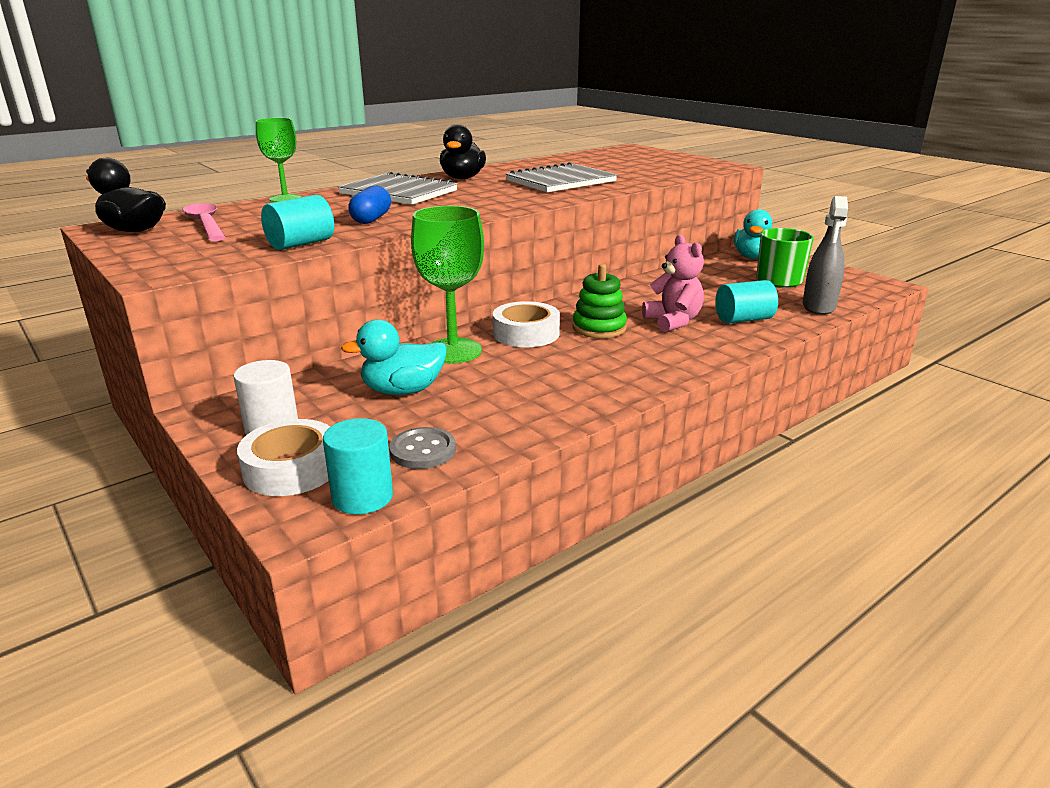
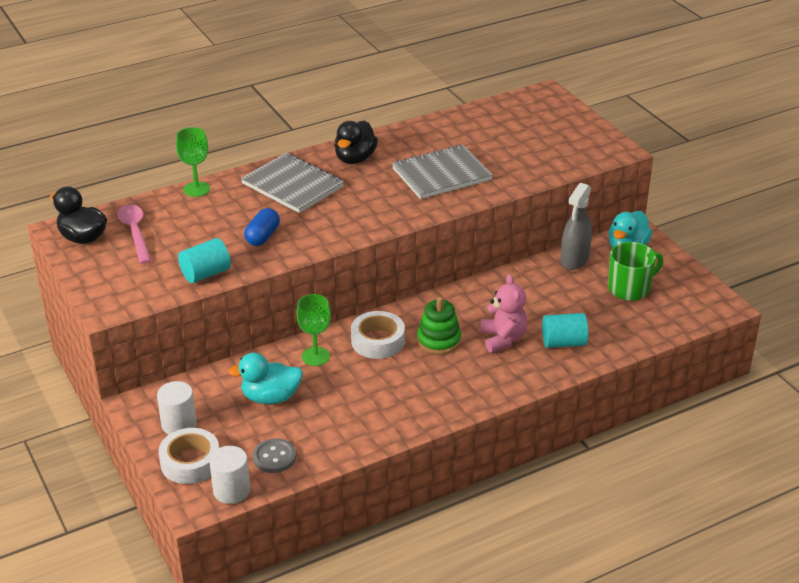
camera: 10 degrees right, 10 degrees up
(362, 497) = (231, 491): turquoise cylinder -> white cylinder
(453, 351) = (315, 356): green goblet -> green goblet, size x0.63
(818, 307) = (639, 332): grey spray bottle -> grey spray bottle (574, 260)

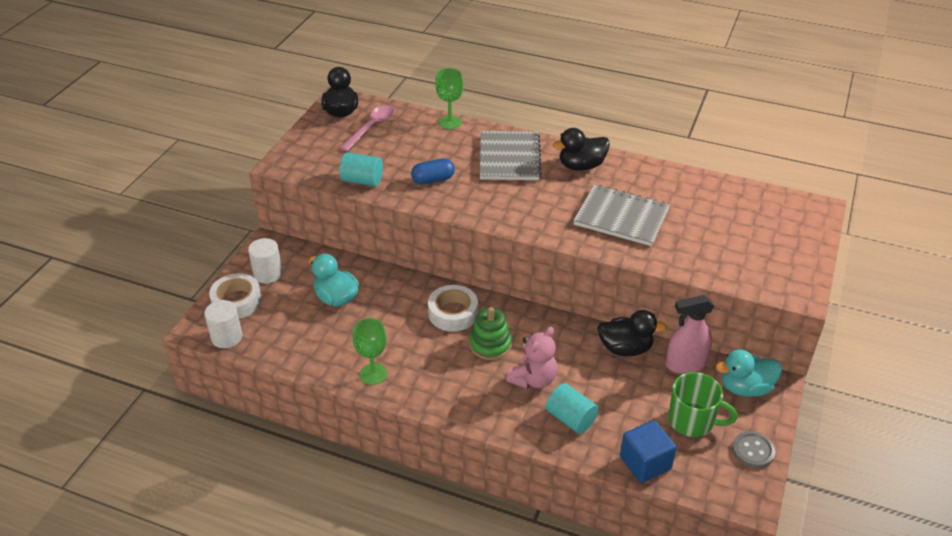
camera: 50 degrees right, 5 degrees up
(274, 457) = (278, 337): grey button -> grey button (753, 451)
(315, 356) = (401, 293): green goblet -> green goblet (373, 374)
(525, 277) = (625, 348): none -> black duck
(574, 260) = (685, 364): grey spray bottle -> pink spray bottle
(643, 332) = (645, 463): none -> blue cube

